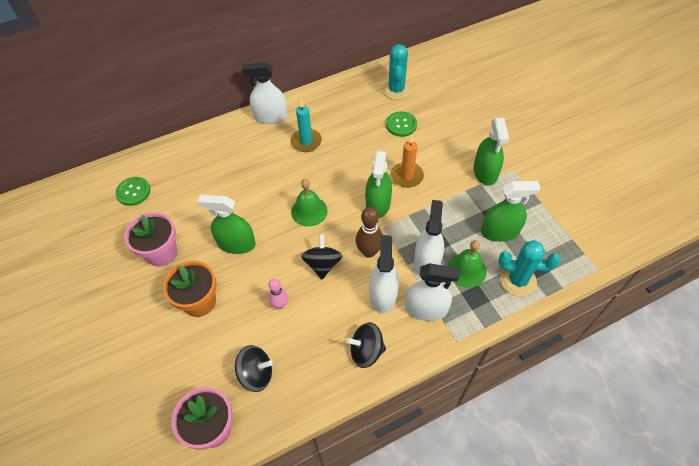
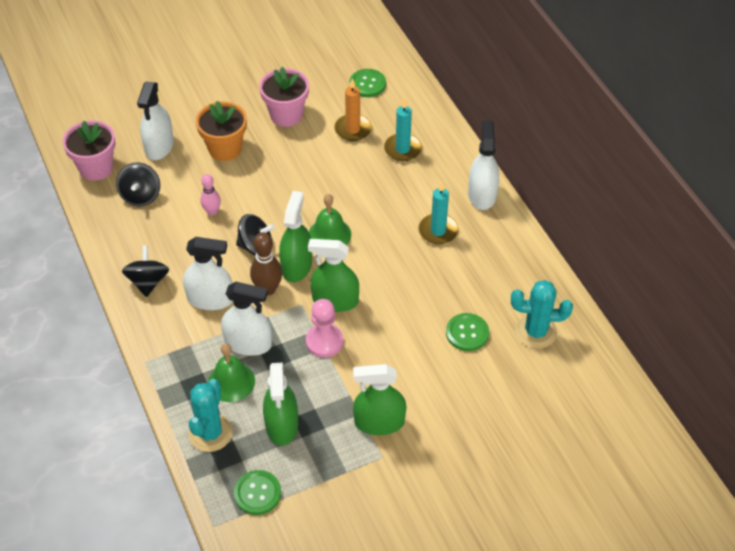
camera: 90 degrees right, 5 degrees down
(217, 165) = (402, 149): none -> turquoise candle
(236, 244) = (291, 172): green spray bottle -> green spray bottle (296, 265)
(407, 176) = (376, 333): orange candle -> orange candle (353, 129)
(418, 208) = (324, 341): none -> pink pawn
(426, 309) = (187, 337): white spray bottle -> white spray bottle (159, 146)
(562, 243) = (257, 493): none -> green button

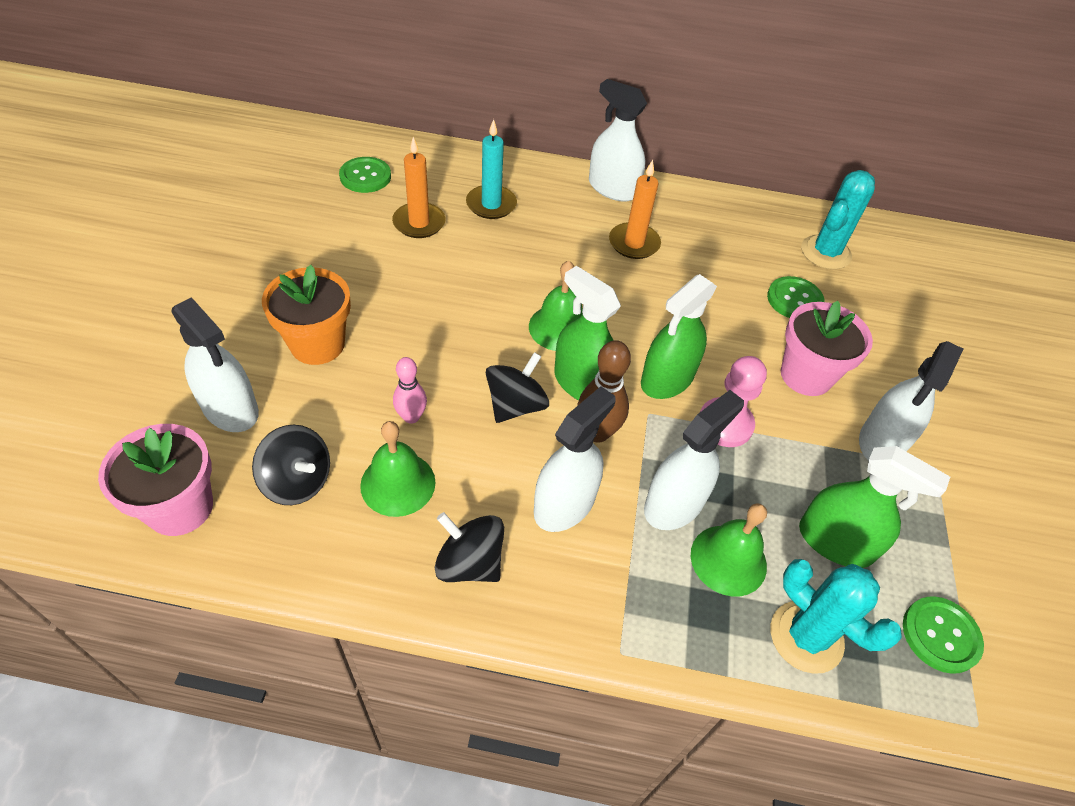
camera: 60 degrees left, 0 degrees up
(169, 231) = (398, 483): none -> green bell
(286, 115) = (330, 260): pink flower pot -> pink flower pot (806, 375)
(379, 422) = (882, 441): green spray bottle -> white spray bottle
(438, 231) = (634, 243): turquoise candle -> orange candle

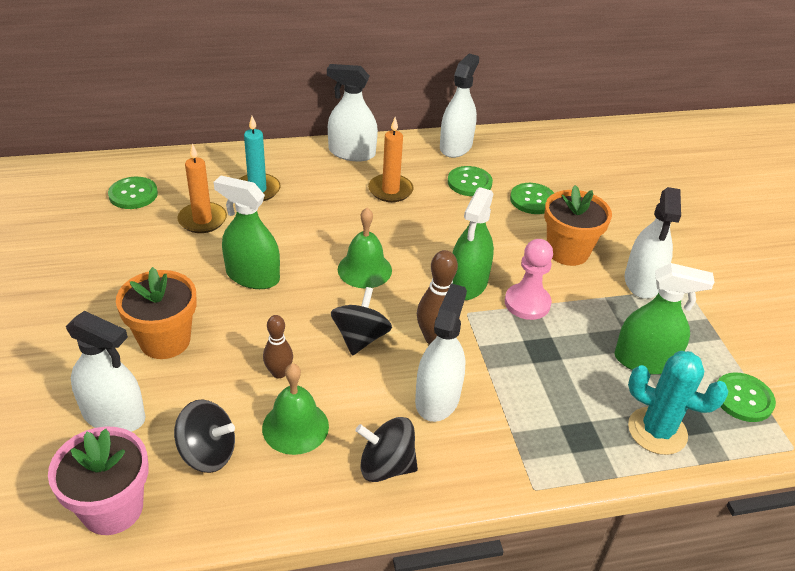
camera: 20 degrees left, 10 degrees down
(411, 417) = (279, 373): pink bowling pin -> brown bowling pin
(582, 384) = (405, 306): green spray bottle -> green spray bottle (252, 276)
(674, 504) = (519, 371): white spray bottle -> white spray bottle (455, 146)
(728, 560) = (578, 397): green bell -> none
(729, 258) = (469, 183): none -> green button
(806, 375) = (567, 251): pink flower pot -> orange flower pot
(825, 252) = (538, 160): turquoise cactus -> none

